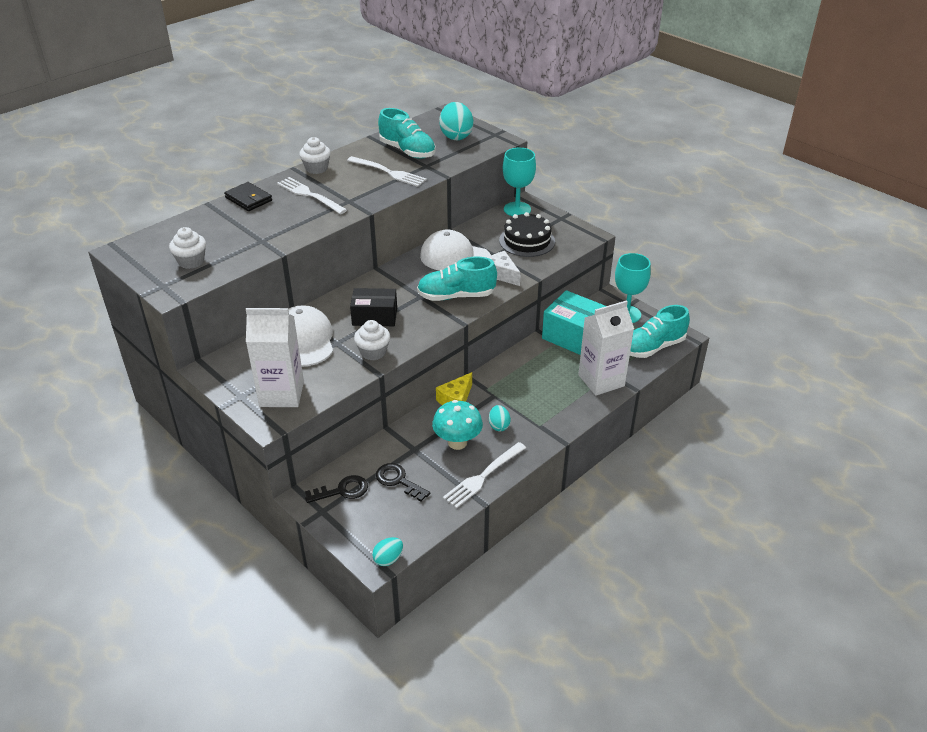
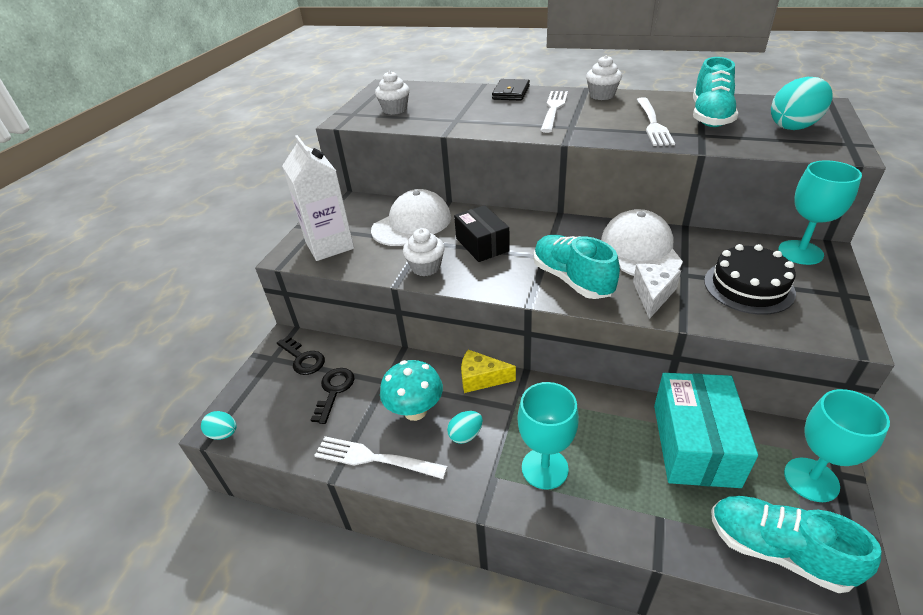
camera: 65 degrees right, 0 degrees up
(550, 402) = (544, 468): none -> turquoise goblet
(601, 380) = (635, 509): white carton -> none

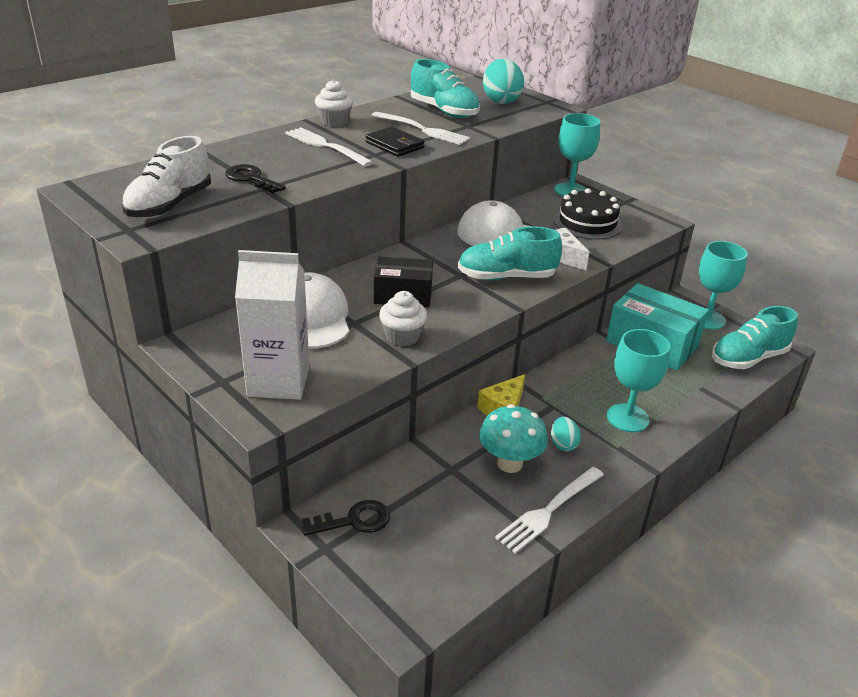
camera: 65 degrees left, 5 degrees down
(223, 434) = (421, 624): turquoise egg -> none
(334, 390) = (431, 510): black key -> black key (251, 178)
(395, 110) = (169, 205): white cupcake -> white shoe
(511, 93) = (249, 146): black wallet -> black wallet (394, 145)

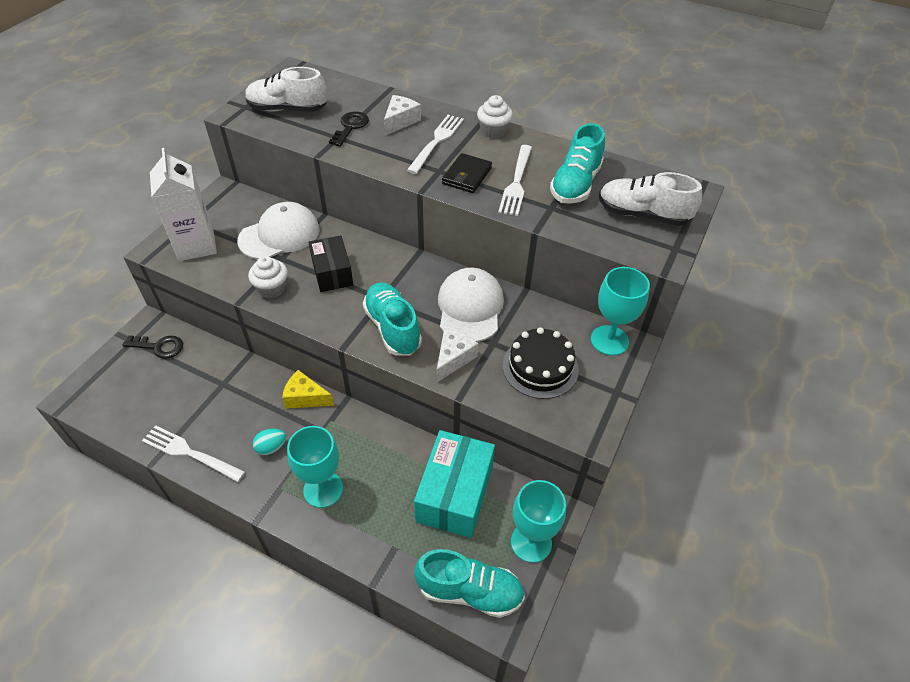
camera: 70 degrees right, 15 degrees up
(269, 154) = (400, 121): none -> white cheese
(354, 520) = (159, 347): black key -> black key turned 45 degrees counterclockwise
(501, 101) = (642, 214): turquoise egg -> white shoe
(509, 463) = (238, 417): turquoise mushroom -> none
(748, 358) = (470, 591): turquoise shoe -> turquoise shoe turned 150 degrees clockwise

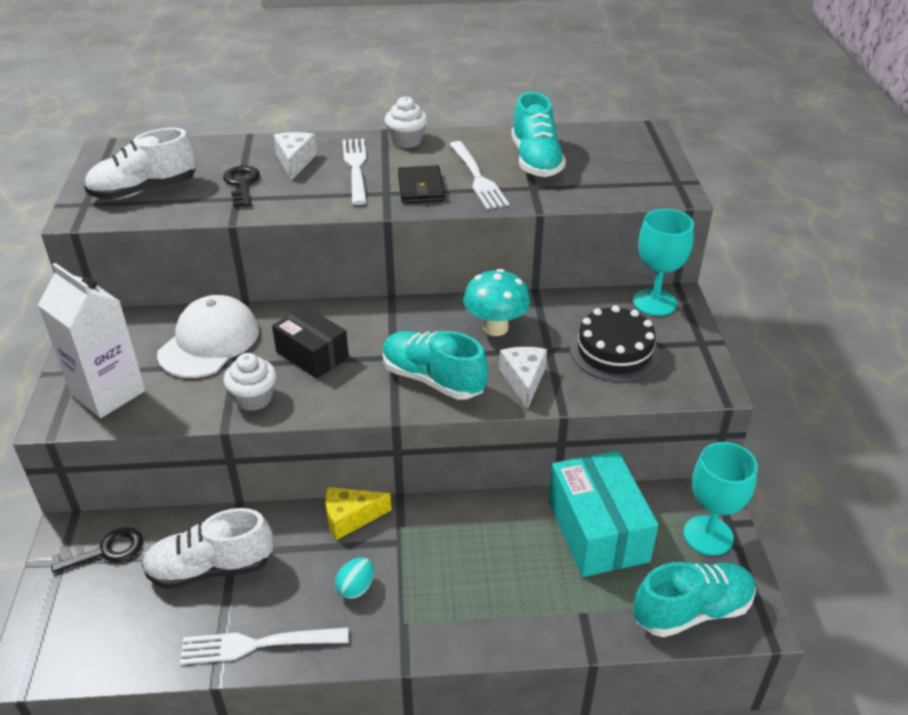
camera: 30 degrees left, 10 degrees down
(323, 489) = (455, 598): turquoise goblet -> none
(470, 307) = (495, 328): white cap -> turquoise mushroom
(642, 214) = (622, 165): white shoe -> white shoe (211, 568)

